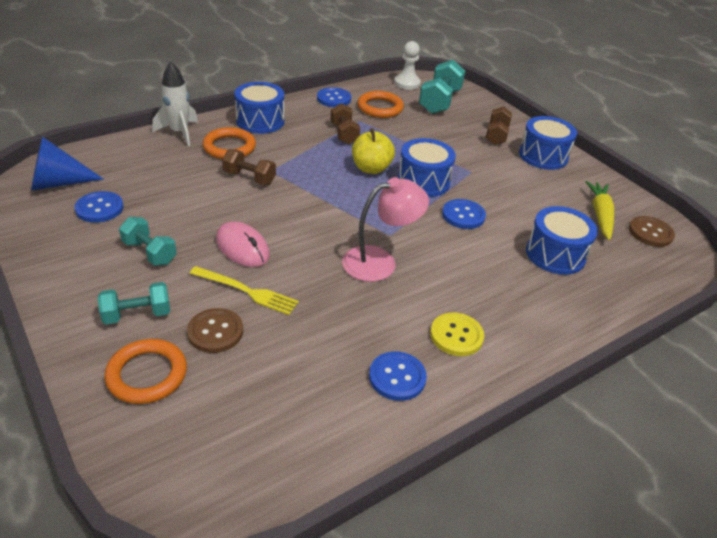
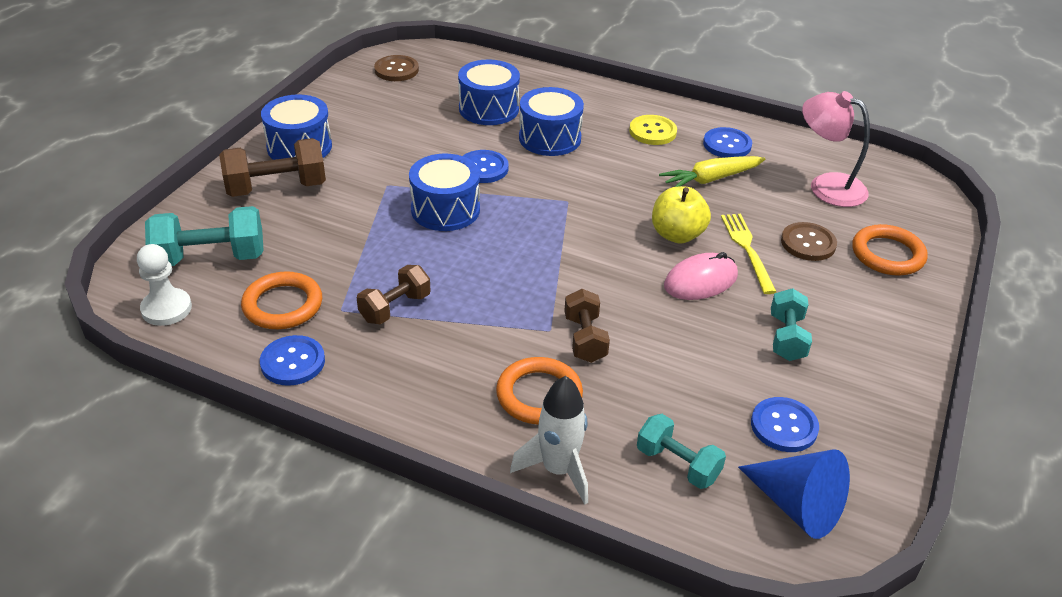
camera: 120 degrees left, 0 degrees up
(137, 314) = (854, 296): turquoise dumbbell -> turquoise dumbbell (677, 464)
(242, 247) = (700, 281): pink mouse -> pink mouse turned 45 degrees clockwise
(260, 121) = (439, 404): blue drum -> blue drum (550, 138)
(371, 168) = (458, 254): yellow apple -> yellow apple (677, 234)
(380, 261) = (614, 193): pink lamp -> pink lamp (827, 186)
(496, 135) = (276, 188): brown dumbbell -> brown dumbbell, size x1.56
(600, 215) = (393, 97): yellow carrot -> yellow carrot (711, 179)

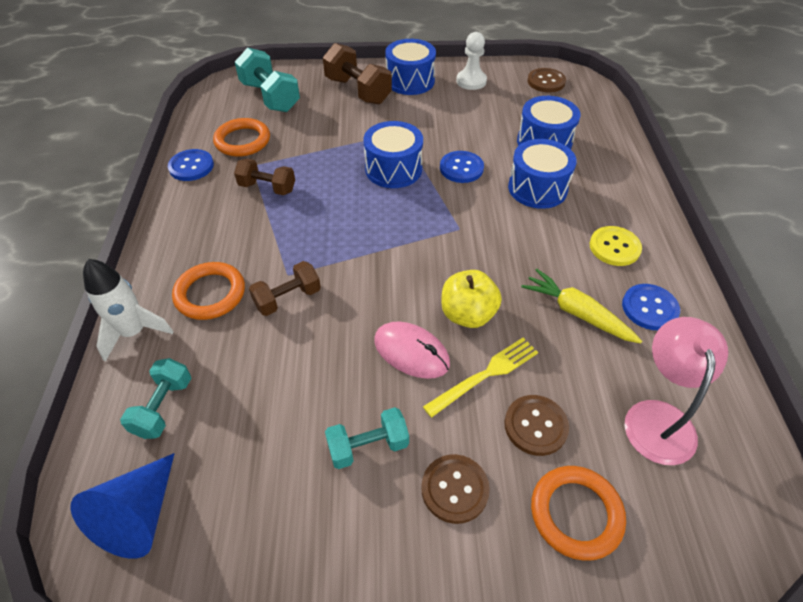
camera: 65 degrees right, 10 degrees up
(166, 309) = (215, 102): white pawn -> white pawn (471, 81)
(784, 426) = (239, 477): blue button -> none
(846, 304) = (454, 489): none -> brown button

